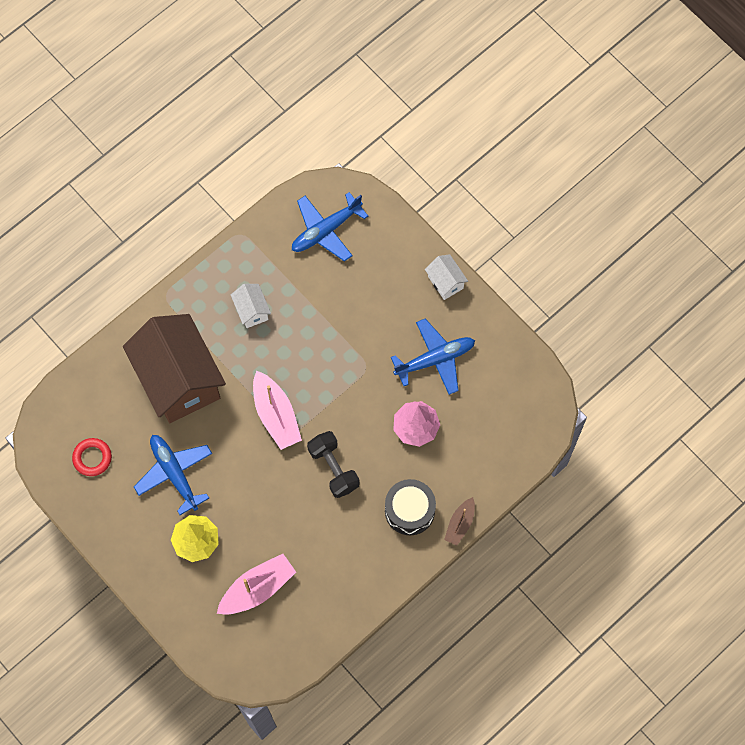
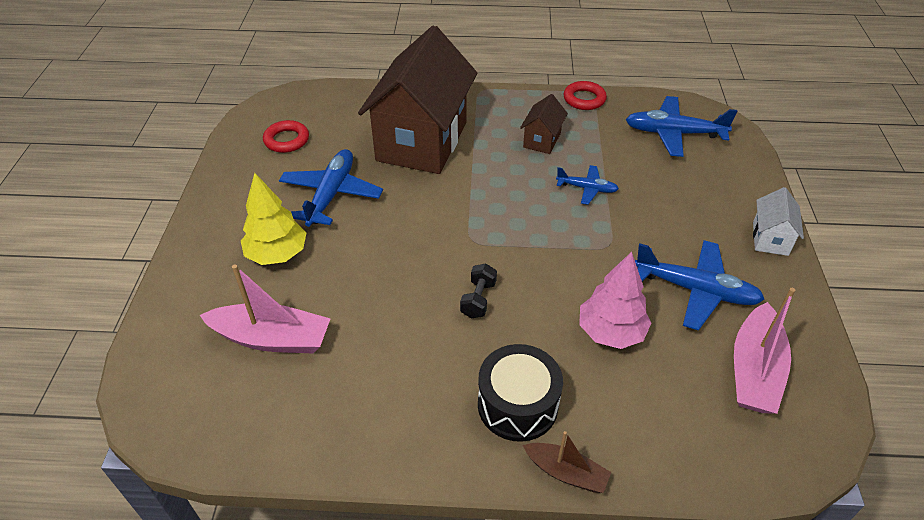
camera: 45 degrees right, 25 degrees down
(241, 244) = (584, 99): none -> red ring
(252, 311) = (542, 140): white house -> brown house
(276, 415) = (474, 219): pink boat -> pink boat (754, 370)
(316, 331) = (587, 188): none -> blue plane
(333, 468) = (478, 299): black dumbbell -> black dumbbell, size x0.60
(460, 524) = (566, 473): brown boat -> brown boat turned 135 degrees counterclockwise

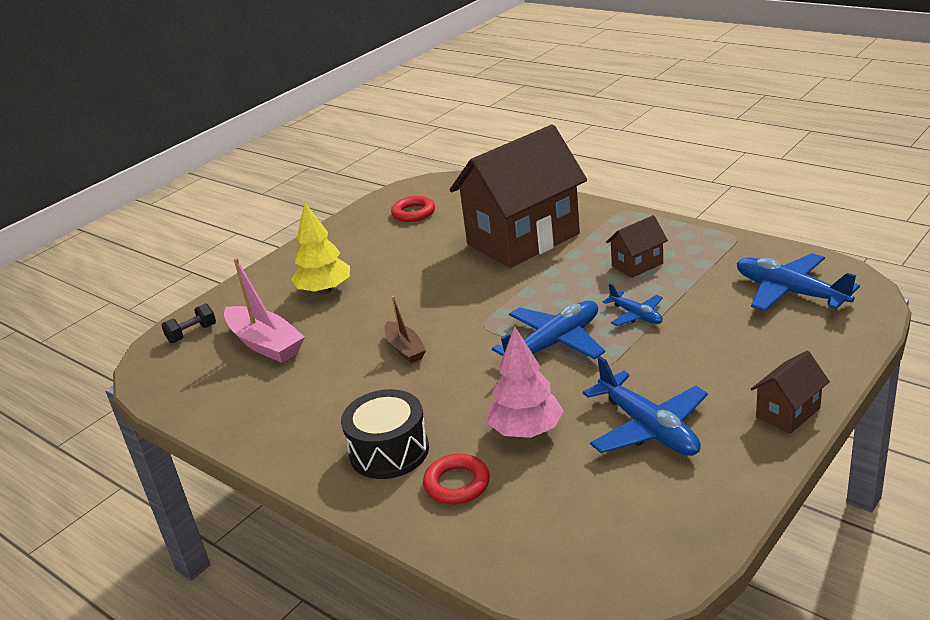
camera: 40 degrees right, 15 degrees down
(331, 194) = (406, 260): blue plane -> blue plane (554, 343)
(478, 299) = (440, 369): black dumbbell -> black dumbbell (192, 333)
(566, 473) = (374, 510): brown boat -> brown boat (405, 349)
(584, 99) = (723, 240): red ring -> red ring (457, 484)
(754, 370) = (629, 510): pink boat -> none
(770, 238) = (788, 413): white house -> brown house

